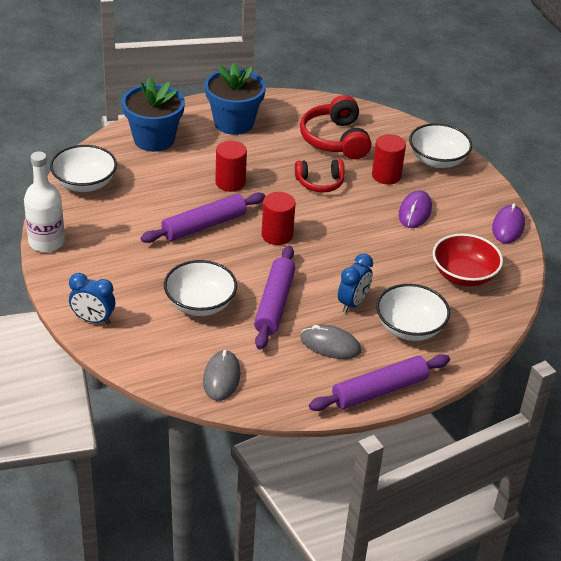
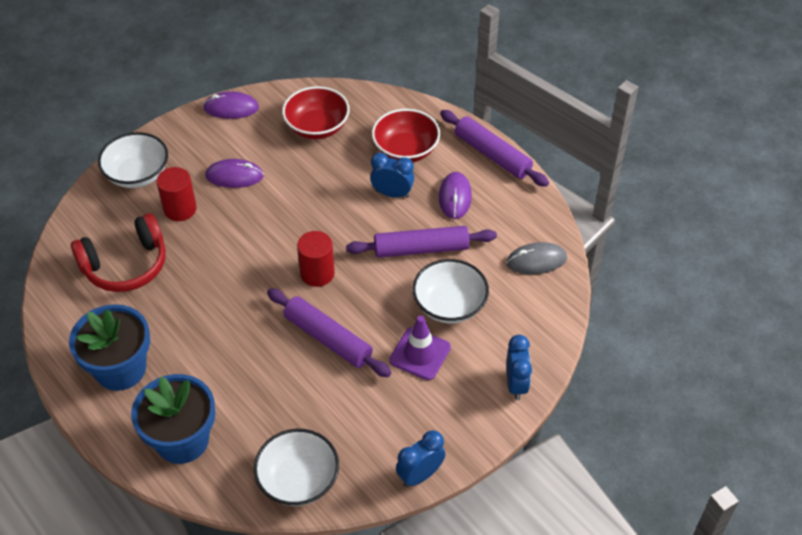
camera: 105 degrees left, 10 degrees up
(46, 242) = (420, 475): white bottle -> blue clock
(158, 272) = (420, 354): none -> purple traffic cone
(230, 182) = (242, 338): red cylinder -> none
(320, 183) = (213, 260): red headphones -> none
(330, 345) = (455, 197): grey mouse -> purple mouse
(409, 328) = (405, 150): white bowl -> red bowl

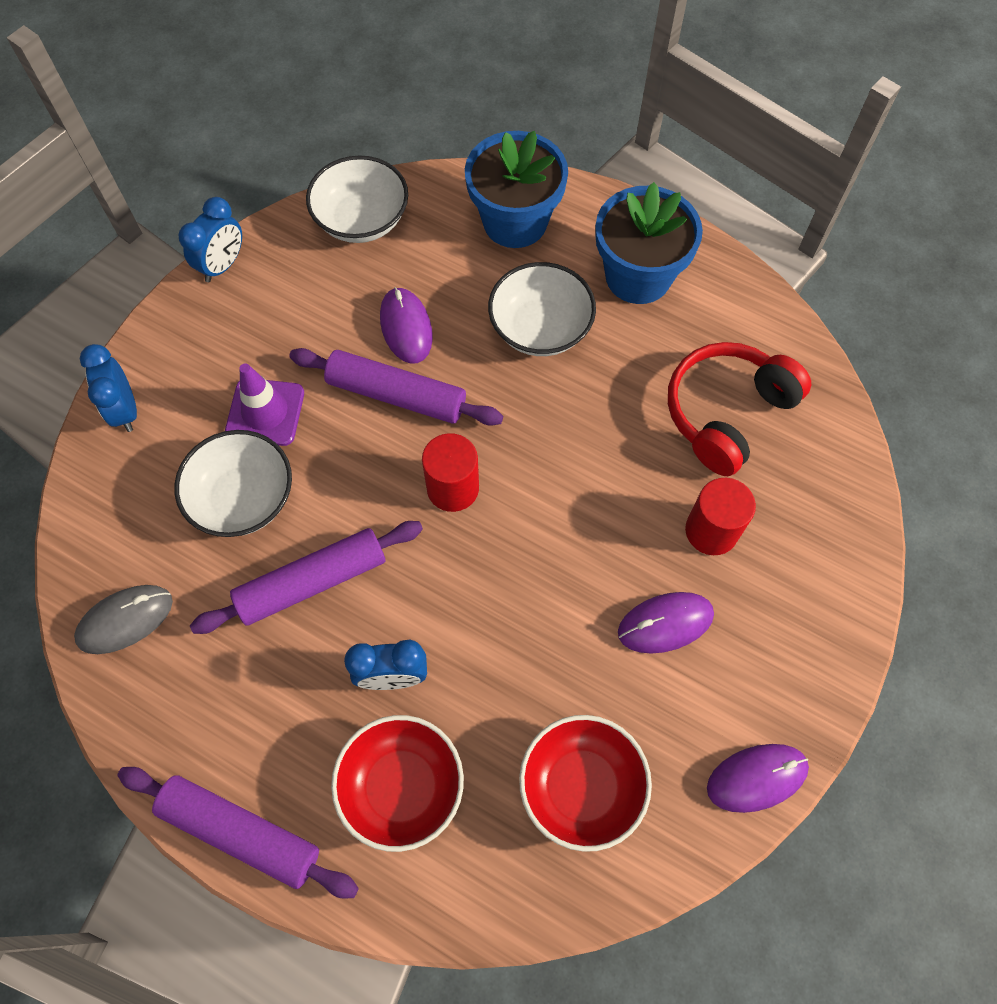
camera: 160 degrees right, 15 degrees up
(137, 174) = (818, 573): white bowl -> white bowl (540, 328)
(455, 197) = (285, 706): purple mouse -> purple mouse (406, 327)

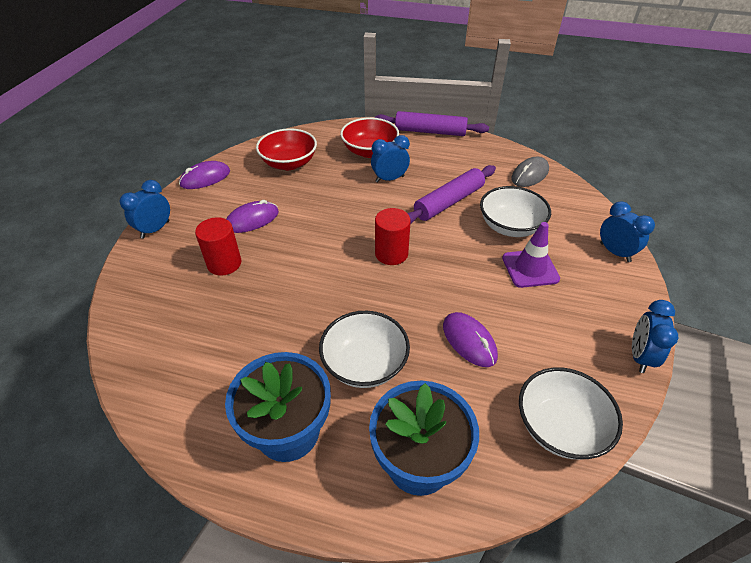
camera: 165 degrees right, 20 degrees down
(397, 395) = (451, 295): purple rolling pin -> none
(727, 413) = (210, 333): red headphones -> none
(833, 640) = (155, 229): none -> blue clock

